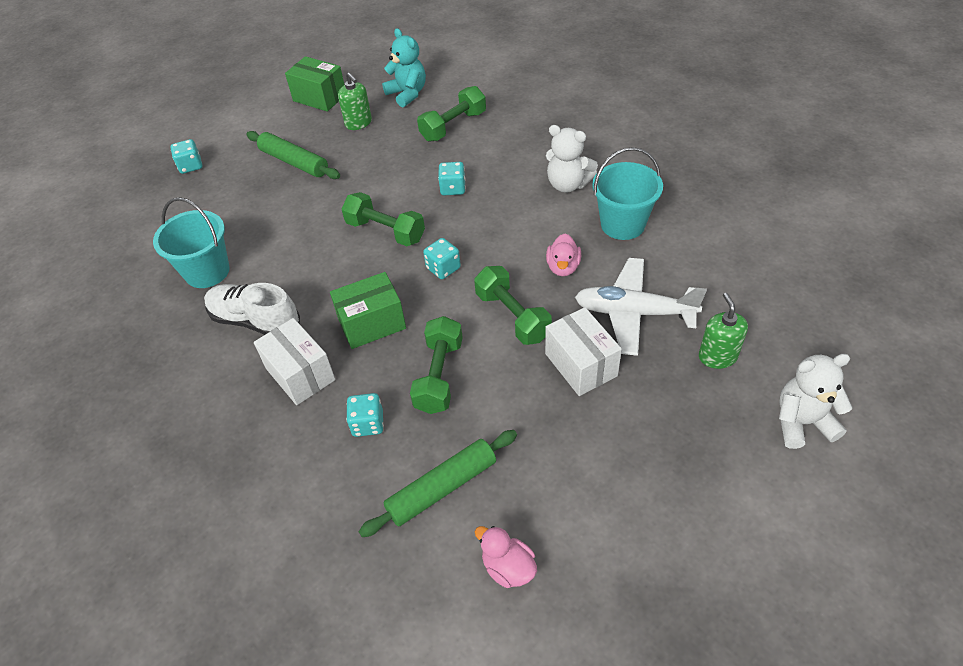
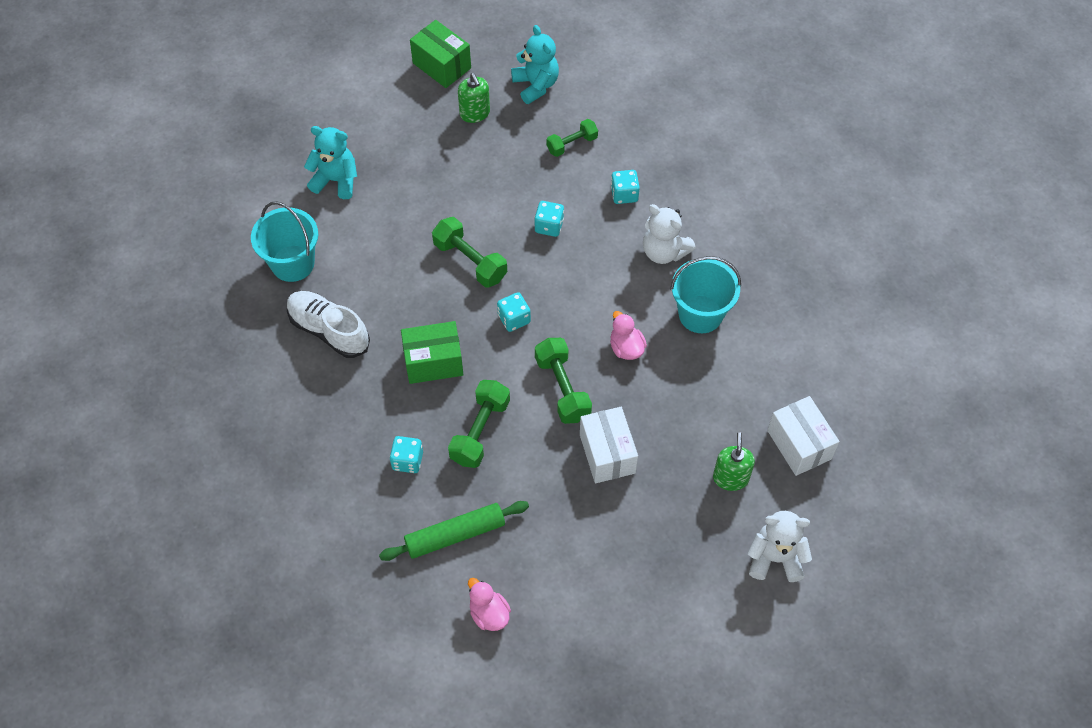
camera: 10 degrees right, 10 degrees up
(190, 166) = (293, 126): turquoise dice -> turquoise dice (624, 194)
(239, 197) = (336, 180): none -> turquoise teddy bear
(294, 162) = (398, 149): green rolling pin -> none
(300, 374) = (359, 397): white box -> white box (799, 444)
(453, 126) = (572, 144): green dumbbell -> green dumbbell, size x0.66
(563, 267) = (626, 348): pink duck -> pink duck turned 135 degrees clockwise
(634, 313) = (674, 414): white plane -> none

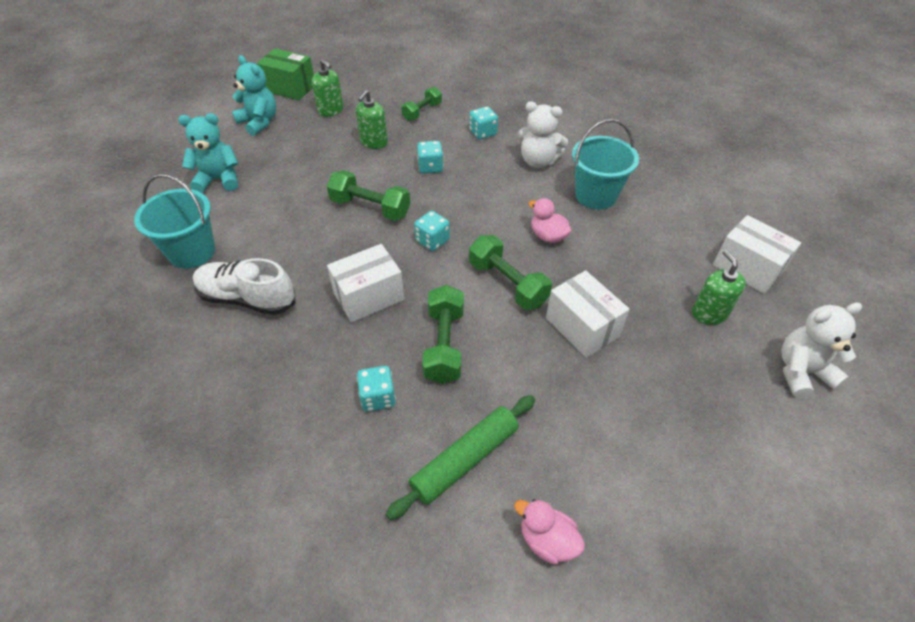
camera: 20 degrees left, 10 degrees down
(433, 362) = (369, 296): green box -> white box
(504, 174) = (374, 142): none -> green soap dispenser
(536, 85) = (374, 84): turquoise teddy bear -> turquoise teddy bear (259, 122)

